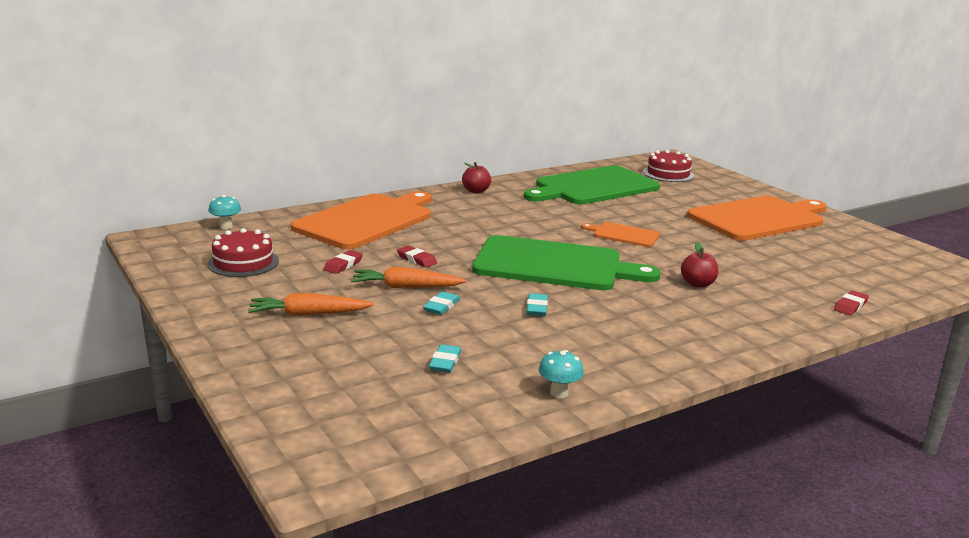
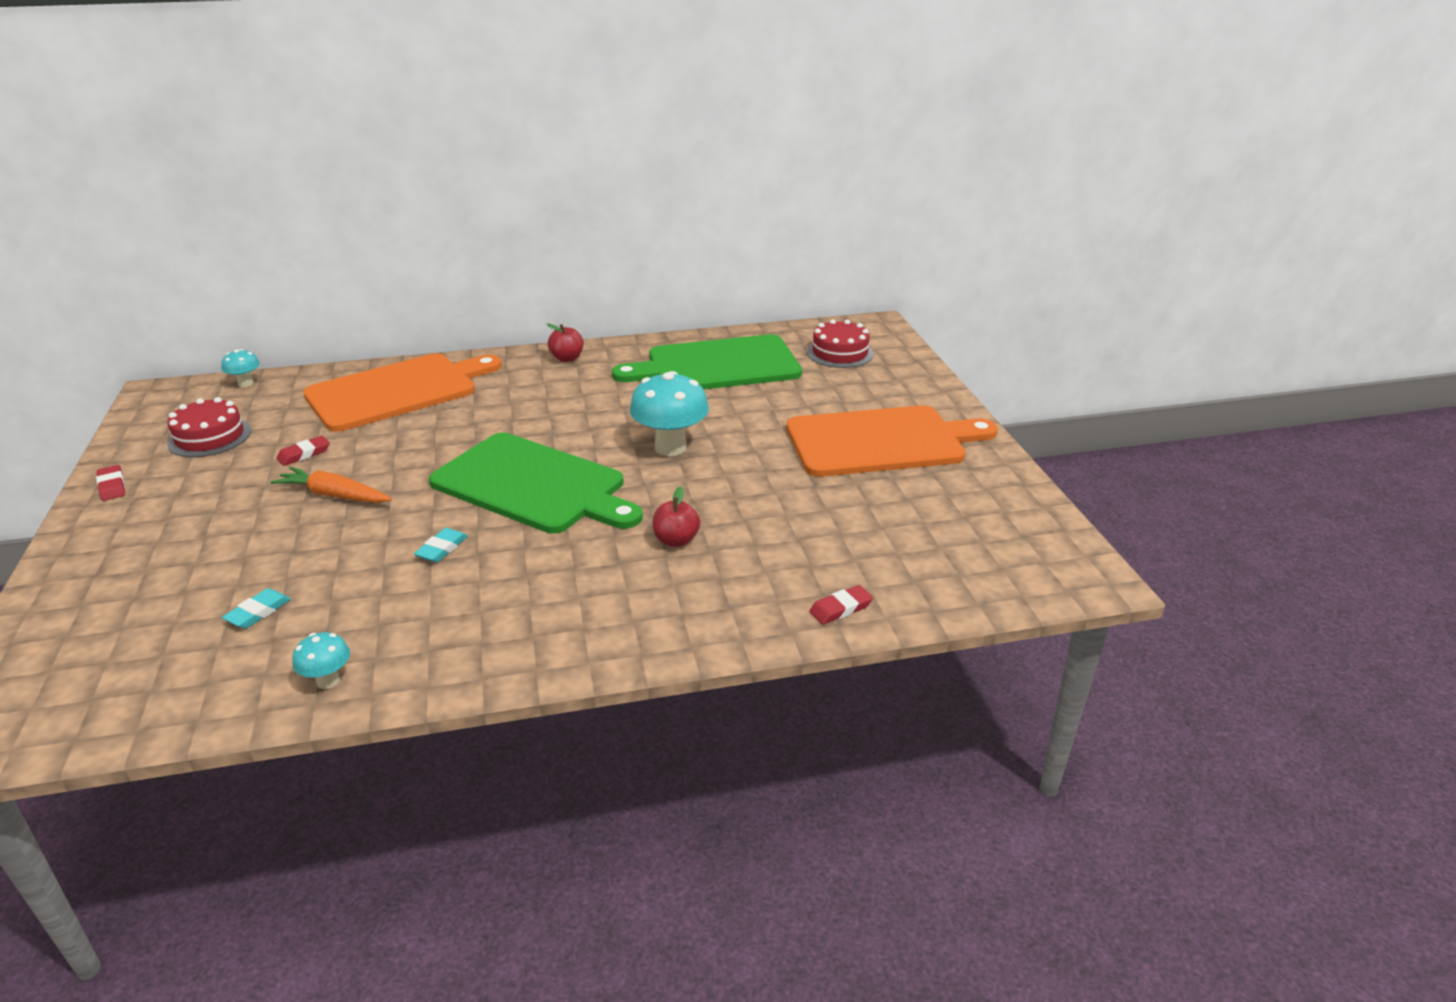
camera: 20 degrees right, 10 degrees up
(308, 314) = (196, 519): orange carrot -> none
(417, 259) = (389, 456): red eraser -> red eraser (112, 486)
(441, 306) = (341, 530): turquoise eraser -> none
(623, 234) = (670, 447): orange cutting board -> turquoise mushroom

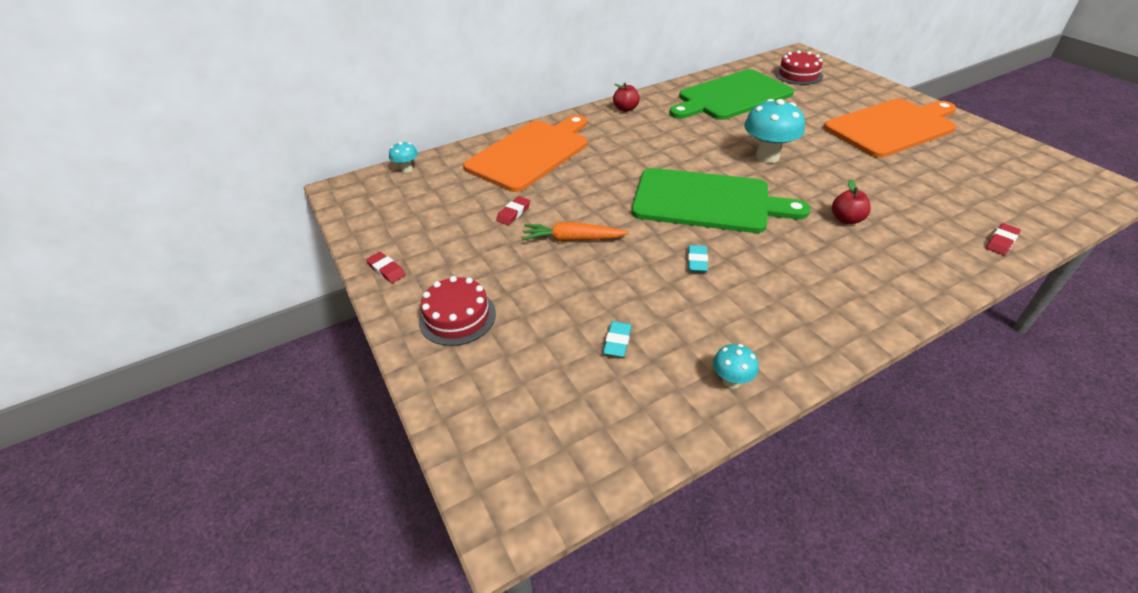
camera: 15 degrees left, 10 degrees up
(209, 437) = (424, 215): red cake -> red cake (457, 317)

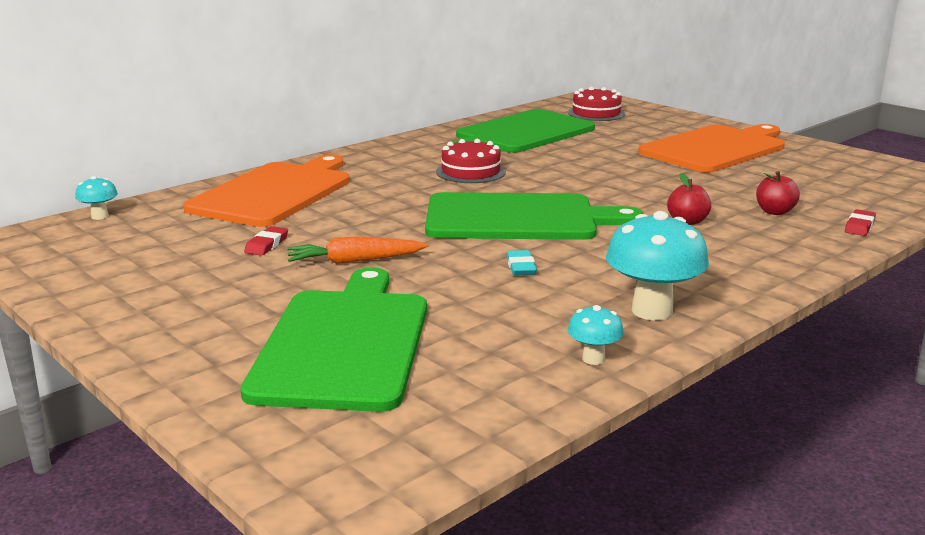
camera: 15 degrees left, 20 degrees down
(386, 270) = (96, 307): red eraser -> none
(457, 317) = (215, 340): red cake -> red cake (471, 172)
(546, 334) = (345, 343): none -> green cutting board
(617, 341) = (441, 341): turquoise eraser -> none
(625, 109) = (391, 149): red apple -> red apple (774, 212)
(767, 157) = (580, 179): turquoise mushroom -> turquoise mushroom (652, 311)

